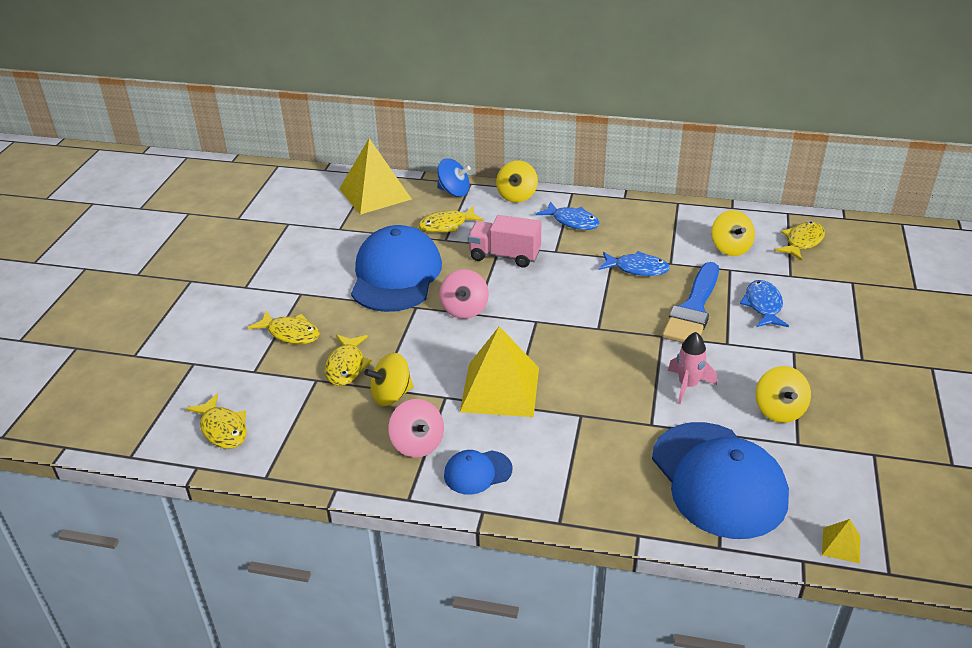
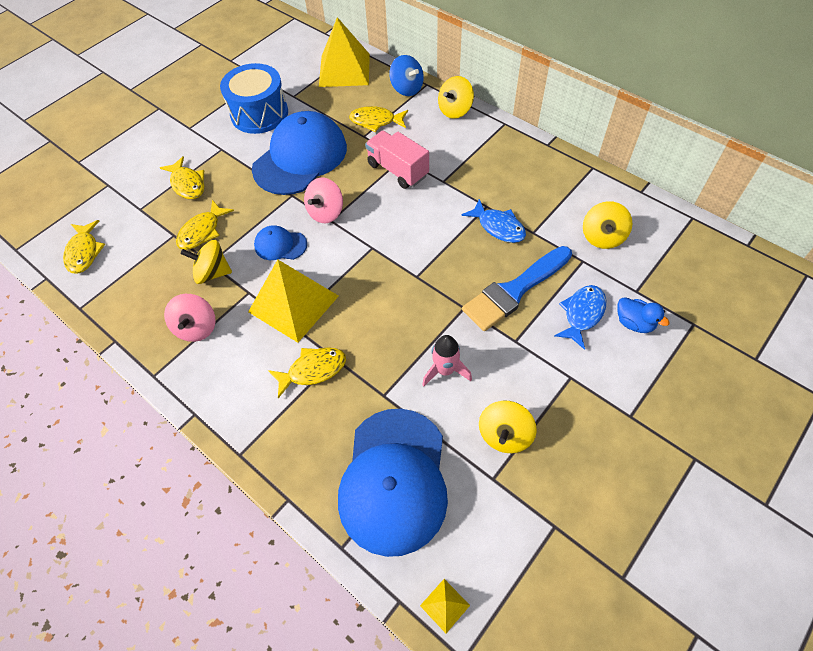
camera: 30 degrees right, 20 degrees up
(316, 253) = (259, 113): none -> blue drum
(477, 472) = (218, 376): blue cap -> blue cap (280, 245)
(572, 221) = (481, 155): blue fish -> none
(802, 242) = (680, 257): yellow fish -> yellow fish (313, 370)
(808, 297) = (634, 323): none -> blue duck

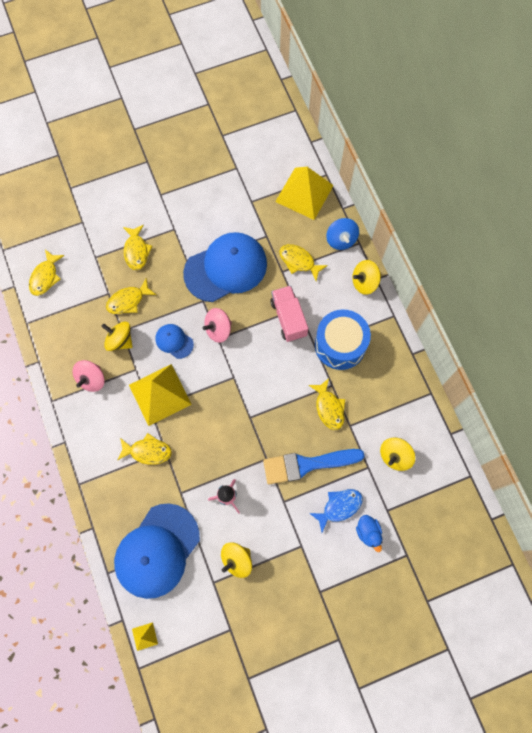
camera: 25 degrees right, 15 degrees up
(259, 113) = (217, 207): blue drum -> blue drum (340, 345)
(498, 227) = (329, 408): blue fish -> yellow fish

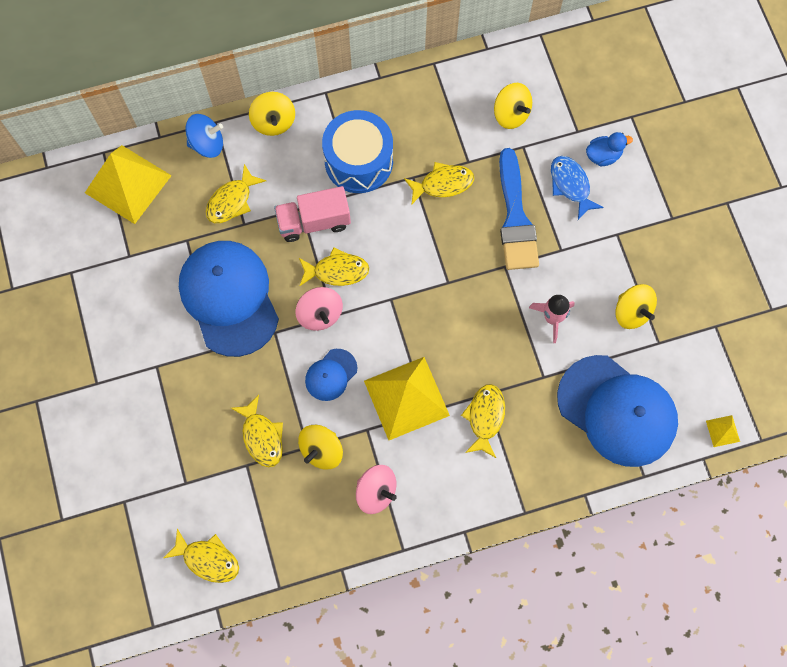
camera: 85 degrees left, 0 degrees up
(136, 251) = (184, 422): yellow fish -> yellow fish (337, 271)

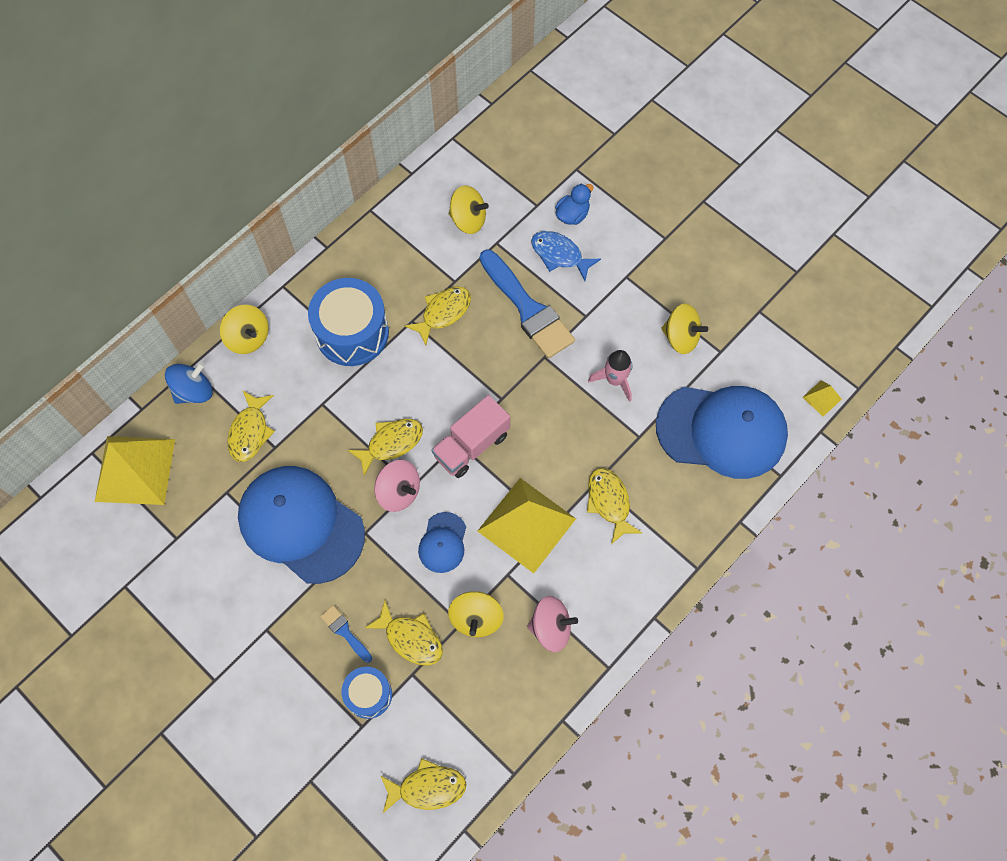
camera: 30 degrees left, 5 degrees down
(204, 461) = (368, 694): none -> blue drum
(214, 403) = (345, 632): none -> blue brush
(314, 222) = (342, 410): pink truck -> pink truck (471, 445)

